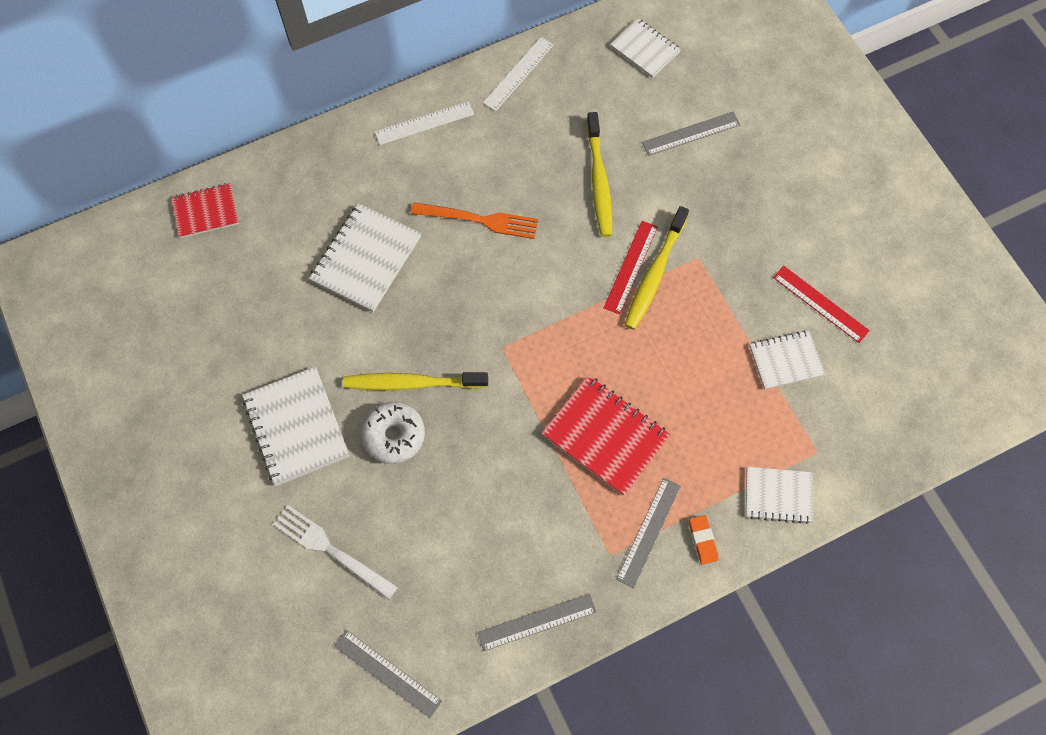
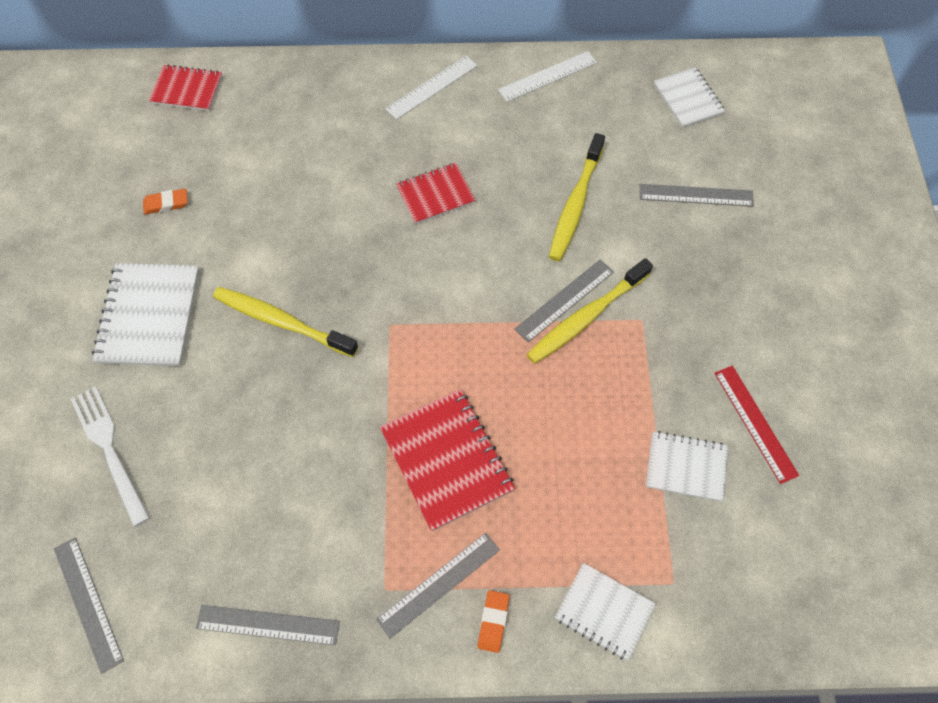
camera: 25 degrees right, 5 degrees down
(251, 324) = (166, 204): none -> orange eraser
(366, 259) = (306, 188): white notebook -> none
(394, 435) = (235, 365): white donut -> none
(424, 123) = (431, 87): white ruler -> white ruler turned 45 degrees counterclockwise
(480, 220) = (435, 195): orange fork -> red notebook
(631, 267) = (564, 300): red ruler -> grey ruler

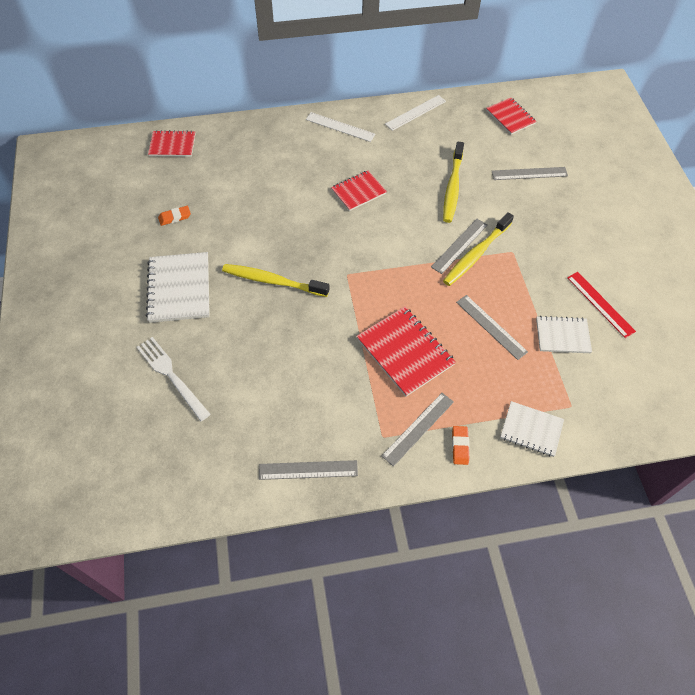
camera: 10 degrees left, 5 degrees down
(88, 603) = (179, 474): grey ruler -> grey ruler (491, 326)
(431, 87) = (340, 127): white ruler -> white ruler turned 75 degrees clockwise
(688, 99) = (510, 117): white notebook -> red notebook

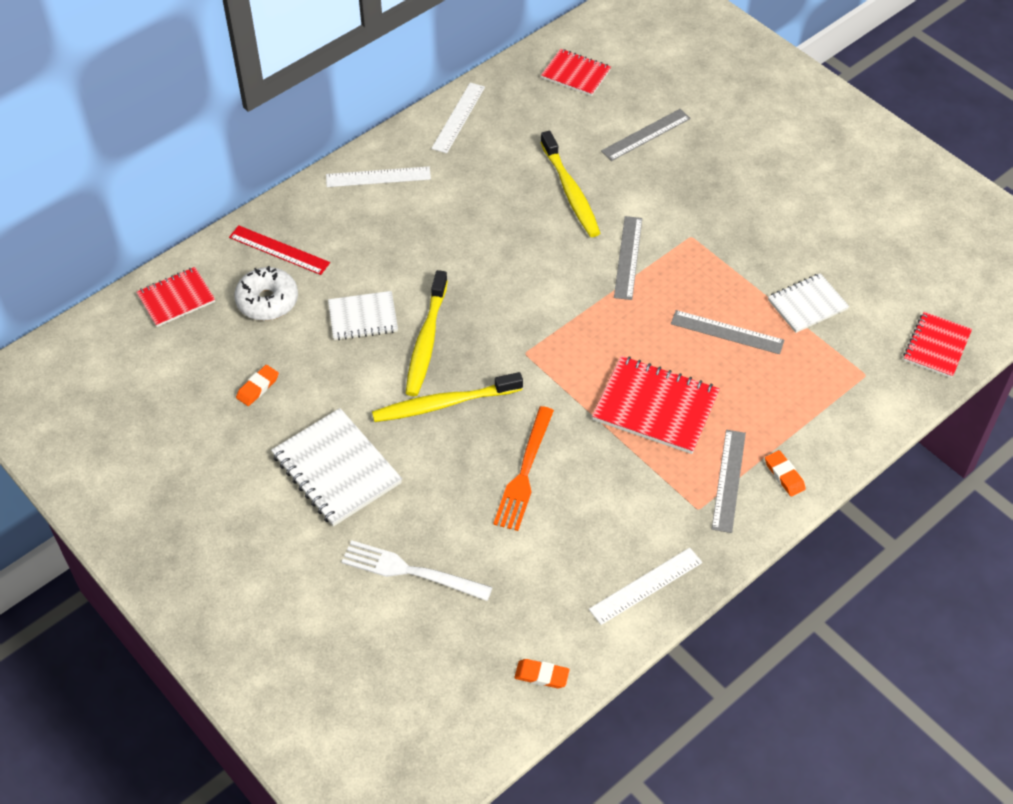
camera: 30 degrees left, 5 degrees down
(196, 491) = (541, 675): none -> orange eraser
(220, 170) = (267, 301): none -> white donut
(288, 350) = (524, 473): none -> orange fork
(308, 470) = (646, 586): grey ruler -> white ruler
(358, 192) = (463, 248): red notebook -> red notebook (936, 346)
(476, 254) = (653, 258): yellow toothbrush -> yellow toothbrush (426, 341)
(531, 429) = (843, 420): white notebook -> white notebook (363, 317)
(600, 304) = (822, 250): red ruler -> red ruler (279, 250)

